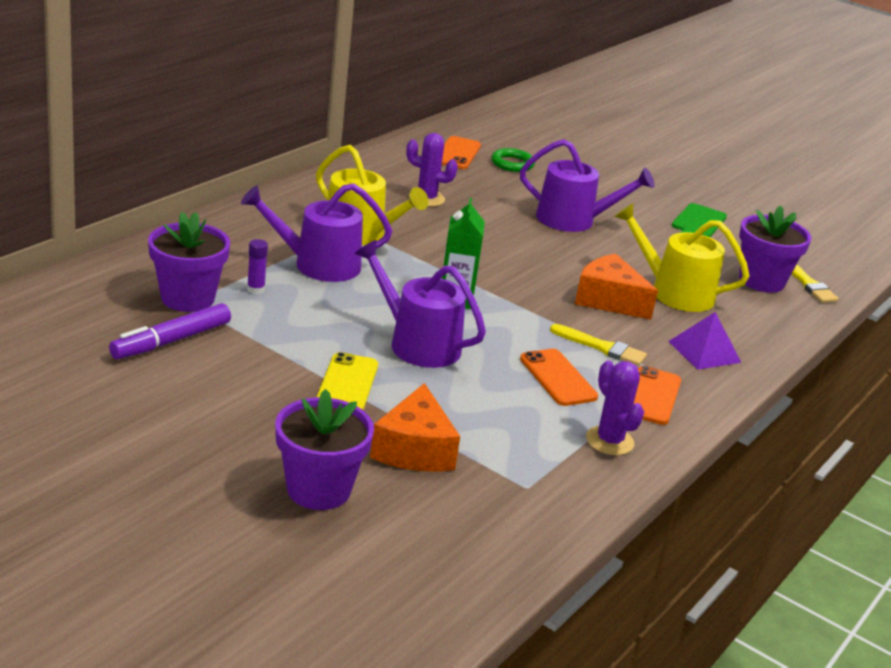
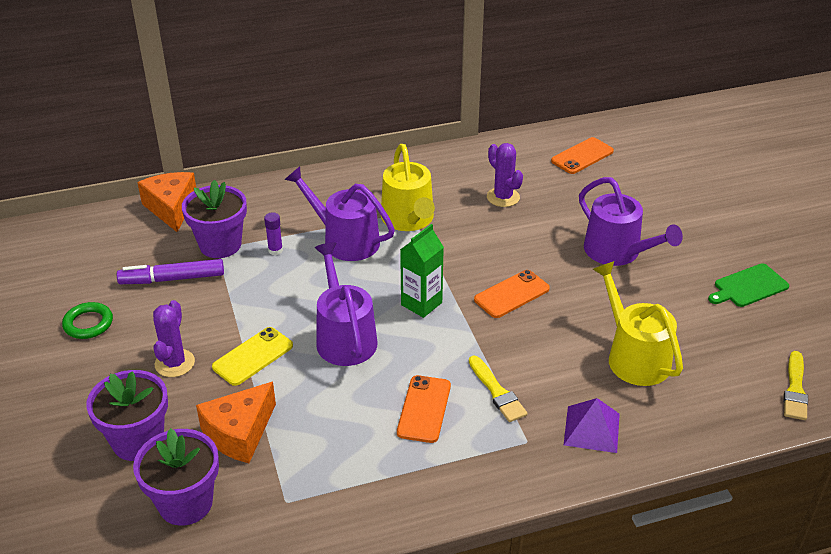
camera: 40 degrees right, 10 degrees up
(512, 164) = (624, 178): green ring -> green ring (88, 323)
(608, 300) = (558, 346): orange cheese -> orange cheese (171, 208)
(609, 441) = (400, 486): purple cactus -> purple cactus (174, 363)
(651, 396) = (488, 456): orange phone -> orange phone (511, 294)
(761, 281) = (744, 371): purple flower pot -> purple flower pot (185, 503)

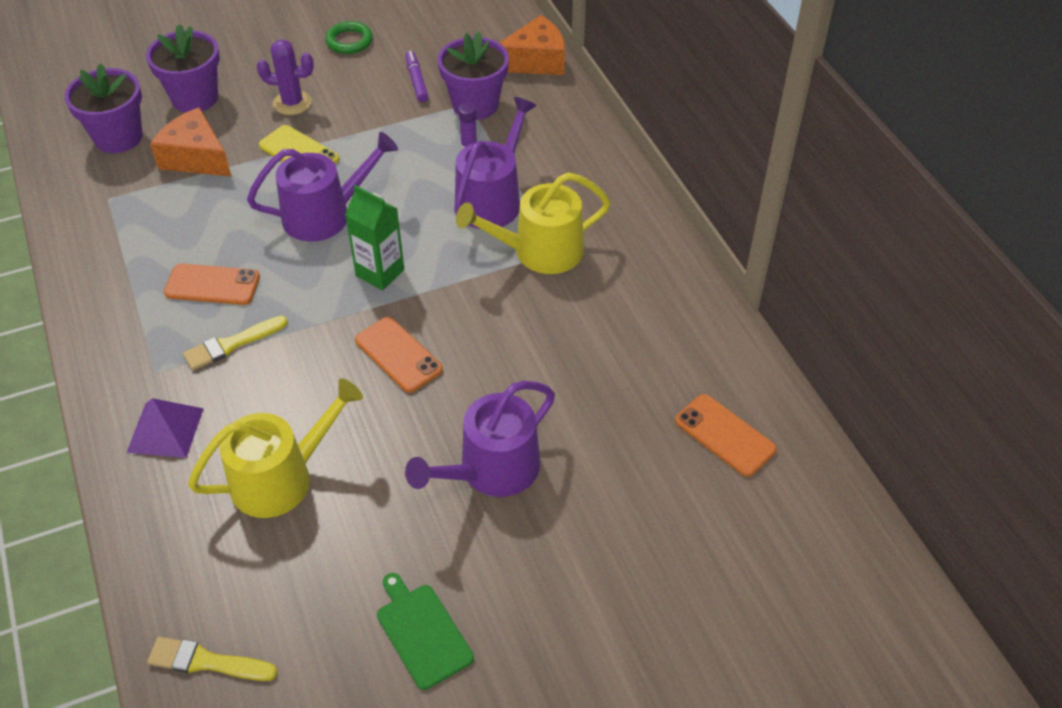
camera: 85 degrees right, 10 degrees up
(172, 279) = (416, 81): purple marker -> purple marker, size x0.67
(503, 197) = (602, 342): purple cactus -> none

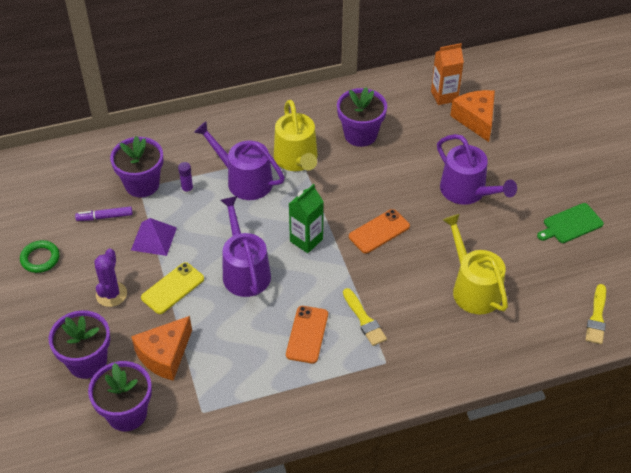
camera: 85 degrees left, 0 degrees up
(165, 430) = (436, 351): purple pyramid -> purple pyramid (154, 238)
(535, 61) = (100, 148): orange cheese -> orange cheese (476, 119)
(606, 323) = (360, 134): none -> purple flower pot
(724, 435) = (444, 96): orange phone -> orange carton

